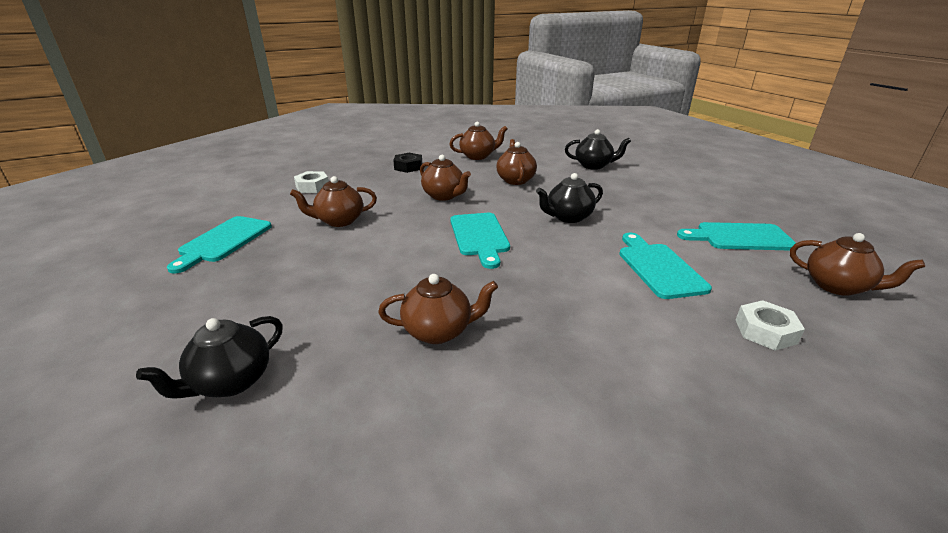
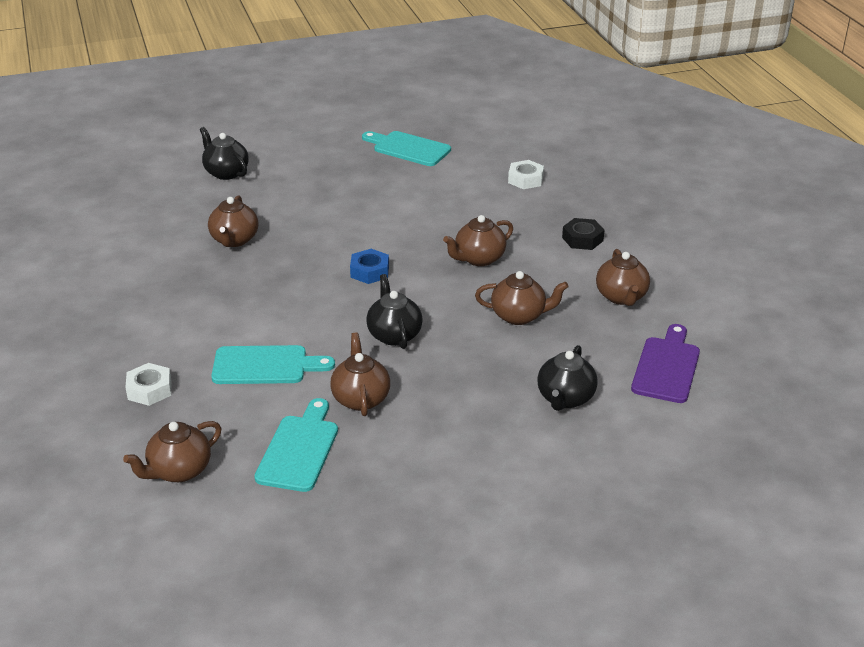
camera: 100 degrees right, 5 degrees up
(339, 221) = (431, 197): brown teapot -> brown teapot (360, 398)
(479, 236) = (370, 271): turquoise cutting board -> blue nut
(543, 146) = (667, 367): none -> purple cutting board

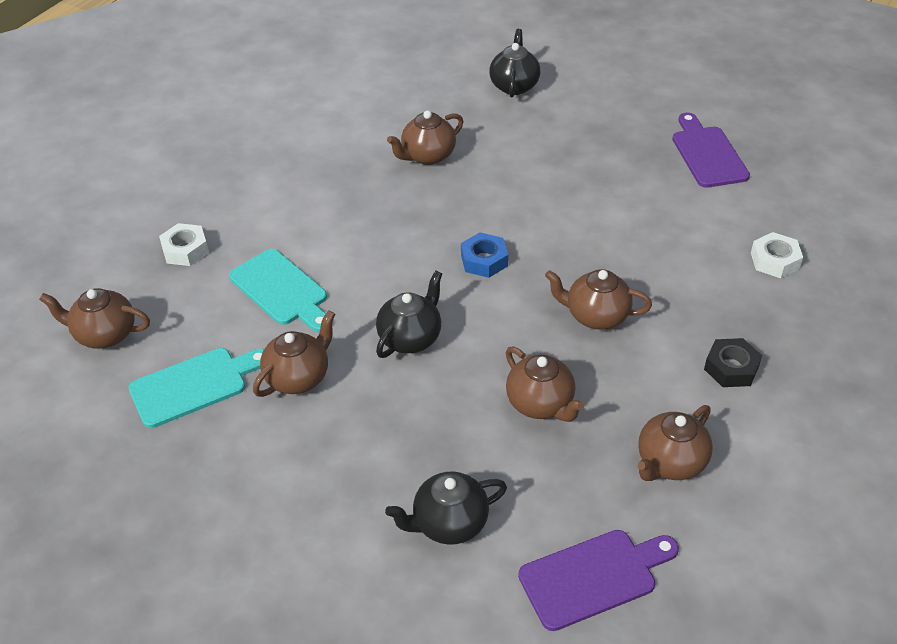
camera: 50 degrees right, 10 degrees up
(408, 148) = (707, 154): turquoise cutting board -> purple cutting board

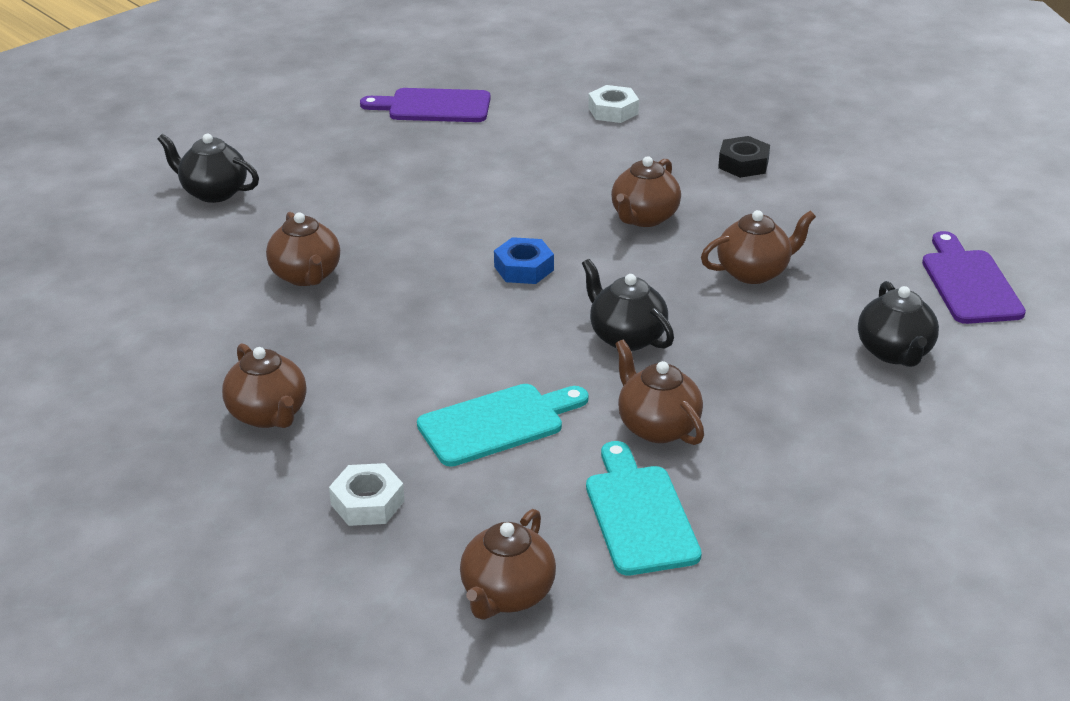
camera: 75 degrees left, 10 degrees down
(670, 463) = (848, 218): brown teapot -> brown teapot (269, 414)

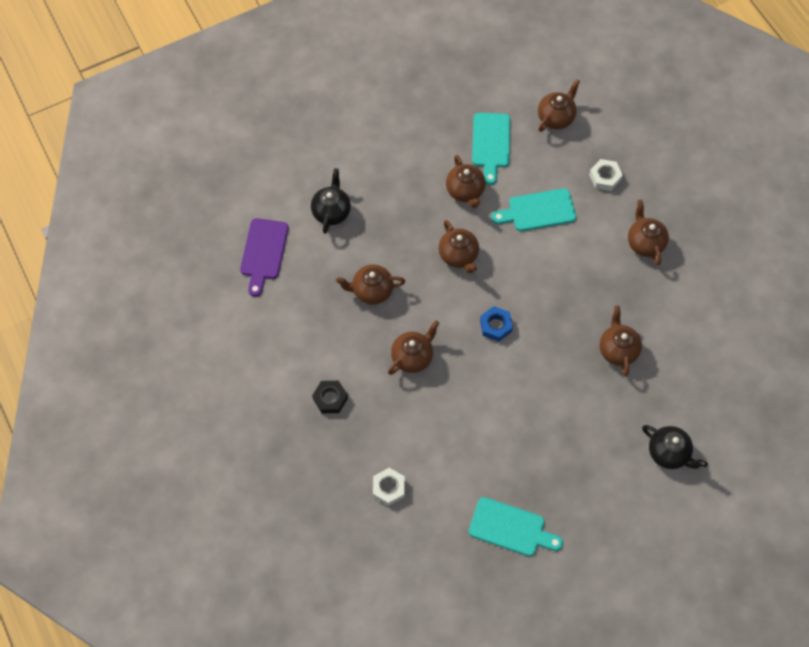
camera: 165 degrees left, 30 degrees up
(433, 106) = (511, 528): purple cutting board -> turquoise cutting board
(626, 337) = (458, 255): black teapot -> brown teapot

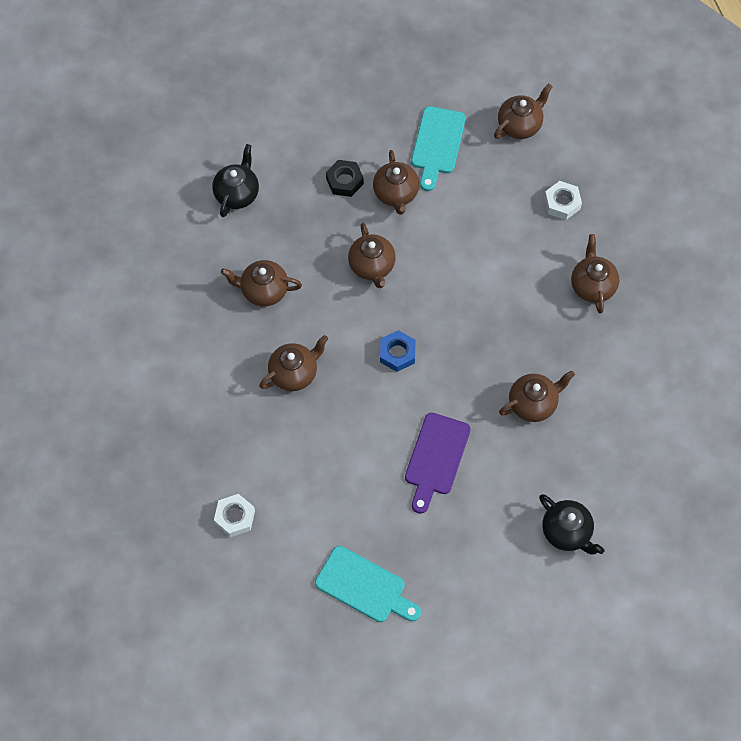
camera: 10 degrees right, 0 degrees up
(263, 252) = (150, 228): purple cutting board -> purple cutting board (436, 458)
(330, 398) = (190, 405): black nut -> black nut (344, 181)
(538, 211) = (475, 229): turquoise cutting board -> none
(617, 349) = (533, 403): brown teapot -> brown teapot turned 60 degrees clockwise

